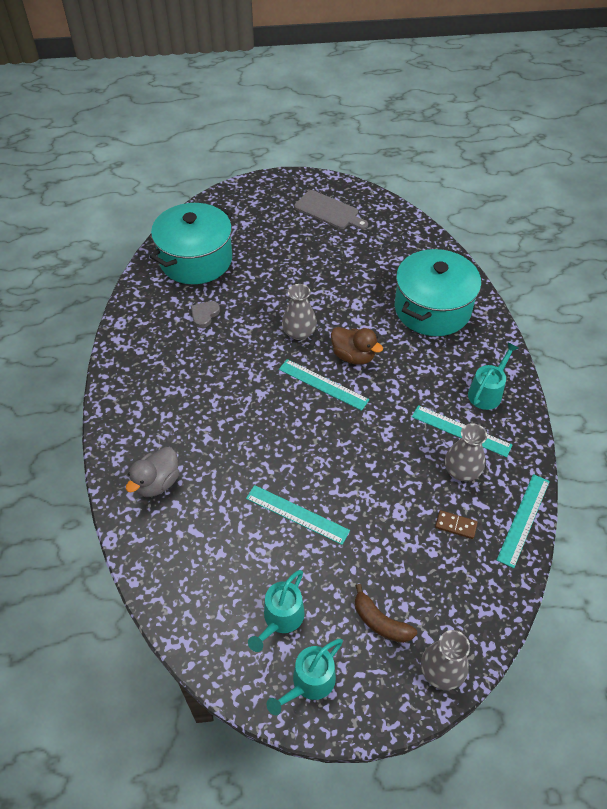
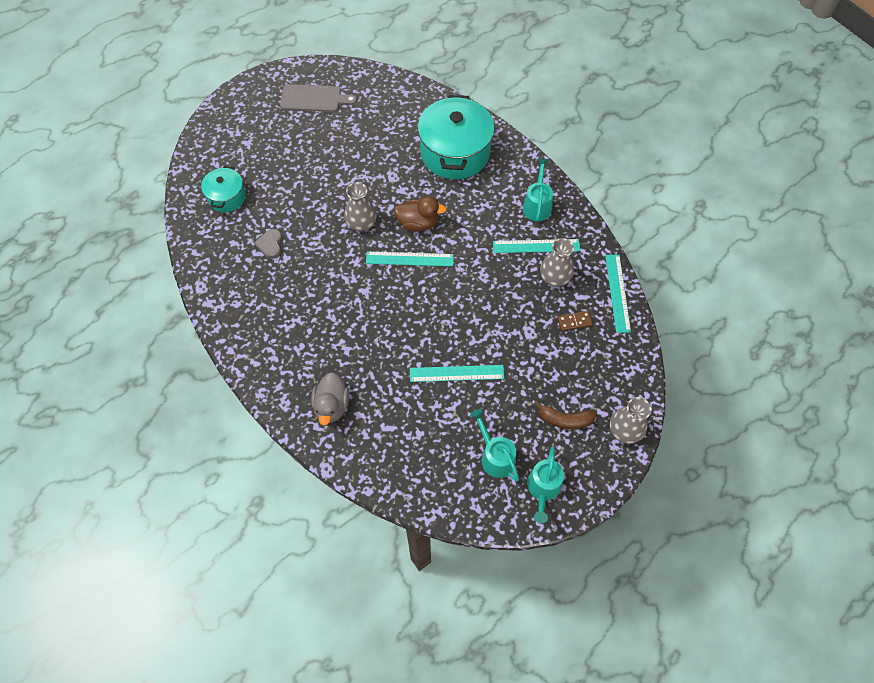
camera: 30 degrees left, 10 degrees up
(196, 260) = (227, 197): turquoise pot -> turquoise pot, size x0.53
(280, 619) = (495, 456): turquoise watering can -> turquoise watering can turned 150 degrees clockwise

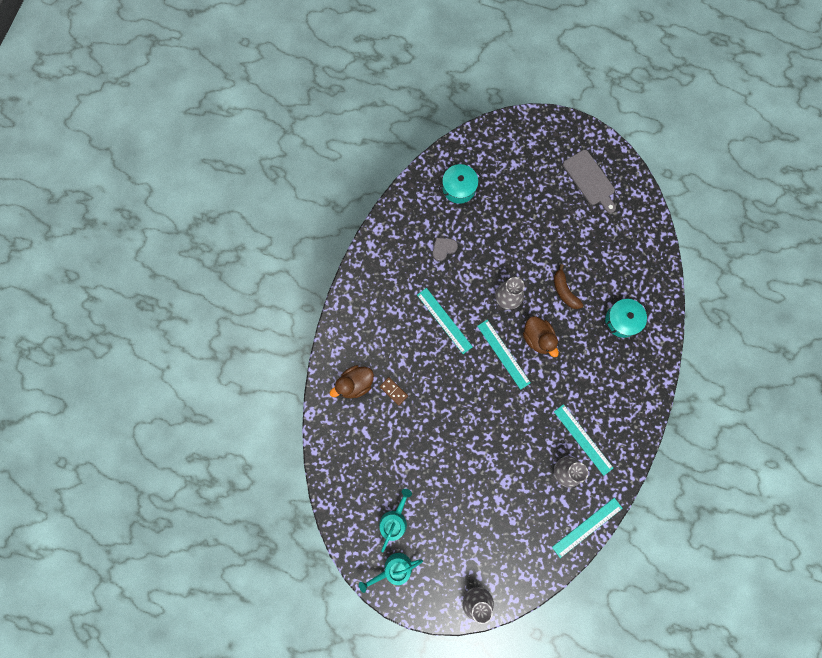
camera: 55 degrees right, 15 degrees up
(331, 406) = (355, 384): grey duck -> brown duck
(455, 152) = (622, 320): turquoise pot -> turquoise pot, size x0.53
(456, 373) = (437, 452): turquoise ruler -> turquoise ruler (444, 320)
(537, 205) = (621, 416): turquoise watering can -> none
(564, 419) = (455, 552): brown banana -> brown banana (564, 291)
(574, 321) = (538, 510): brown domino -> brown domino (393, 391)

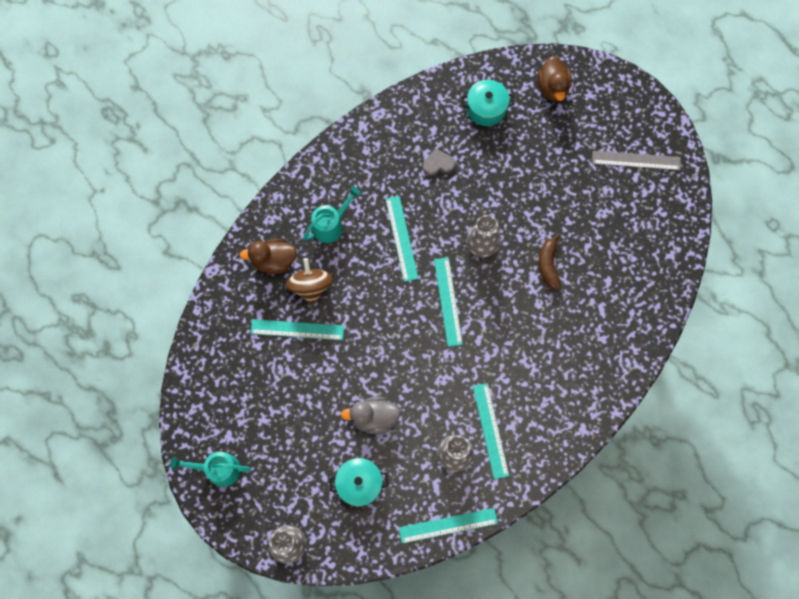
camera: 25 degrees right, 5 degrees down
(393, 391) = (311, 286): brown domino -> brown spinning top
(394, 520) = (244, 419): turquoise watering can -> turquoise watering can (331, 225)
(400, 430) = (297, 330): none -> turquoise ruler
(492, 471) = (373, 418): none -> grey duck
(538, 338) = (494, 302): brown duck -> brown duck (552, 88)
(590, 180) = (636, 160): grey cutting board -> grey ruler
(622, 320) = (597, 324): turquoise pot -> turquoise pot (359, 484)

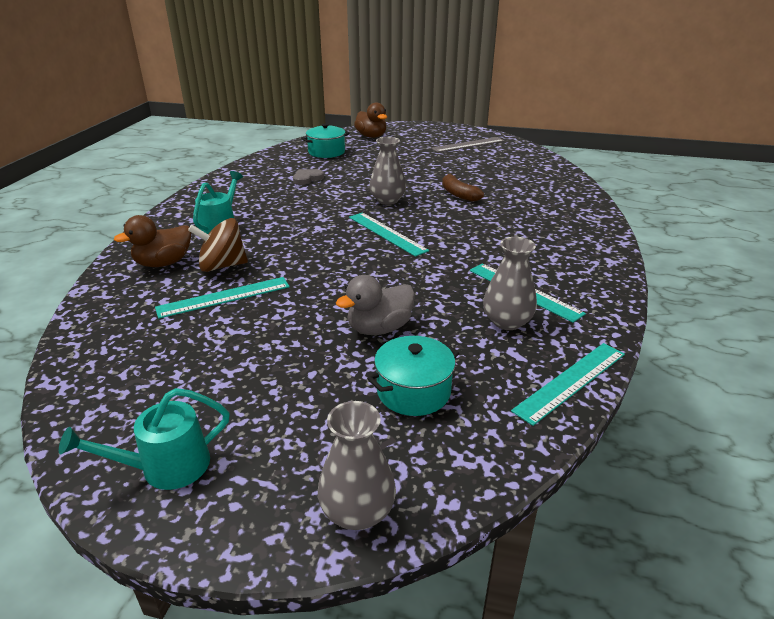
camera: 30 degrees left, 40 degrees down
(311, 286) = (222, 266): brown spinning top -> brown spinning top turned 60 degrees counterclockwise
(401, 238) = (304, 216): turquoise ruler -> none

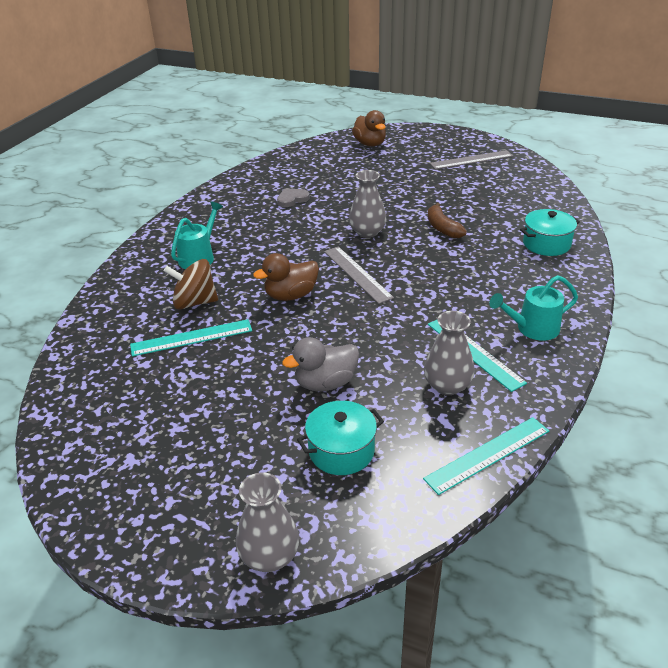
camera: 10 degrees right, 5 degrees up
(164, 263) = (142, 295): brown duck -> brown duck (291, 295)
(166, 467) = (124, 500): turquoise watering can -> turquoise watering can (532, 329)
(326, 152) = (318, 164): turquoise pot -> turquoise pot (546, 244)
(387, 233) = (357, 274): turquoise ruler -> grey ruler

